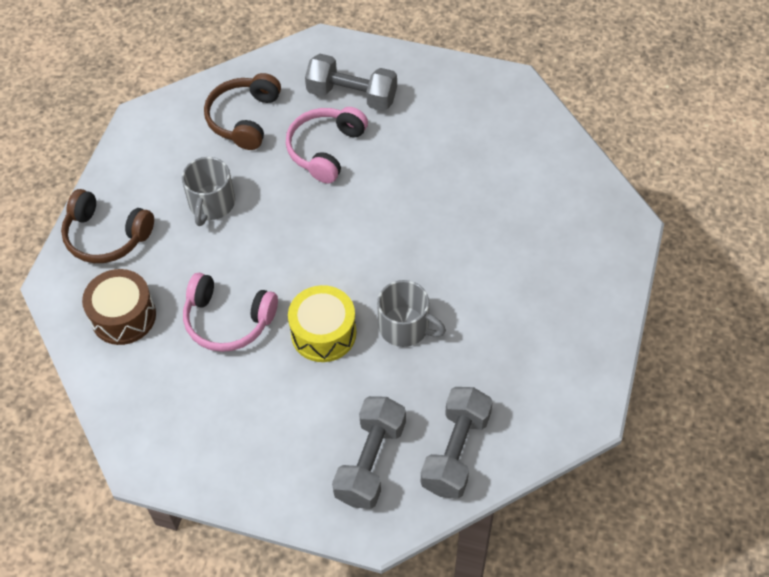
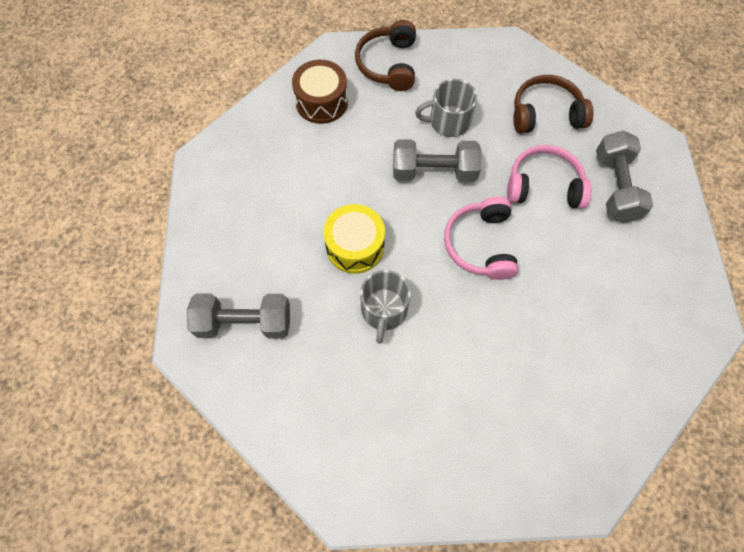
camera: 70 degrees right, 10 degrees up
(228, 320) = (342, 172): pink headphones -> pink headphones (480, 244)
(455, 451) = (272, 391): grey dumbbell -> grey dumbbell (434, 171)

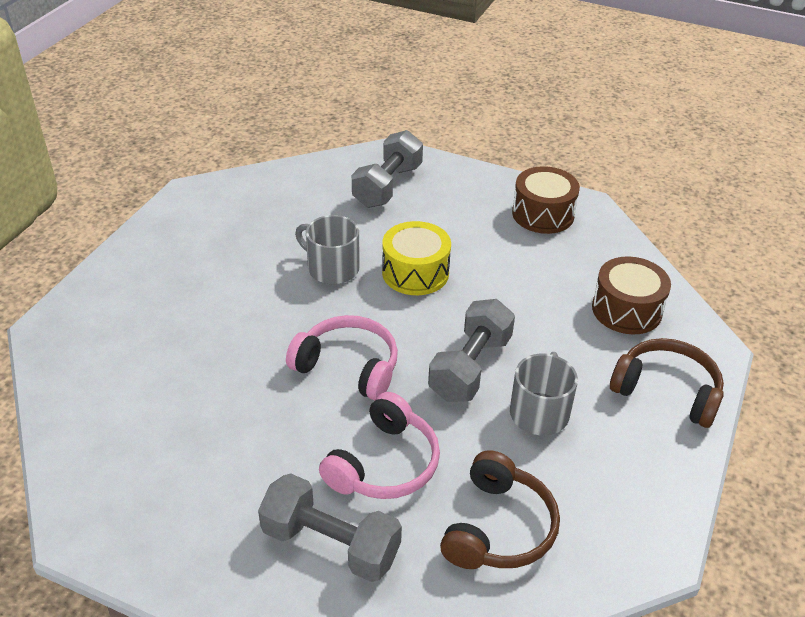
camera: 115 degrees right, 25 degrees down
(230, 185) = (543, 214): none -> brown drum

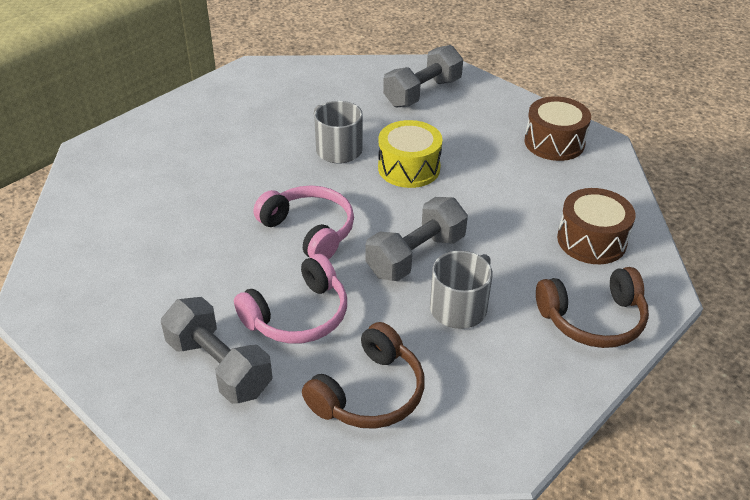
camera: 20 degrees right, 0 degrees up
(667, 391) = (593, 319): brown headphones -> brown headphones turned 120 degrees clockwise

